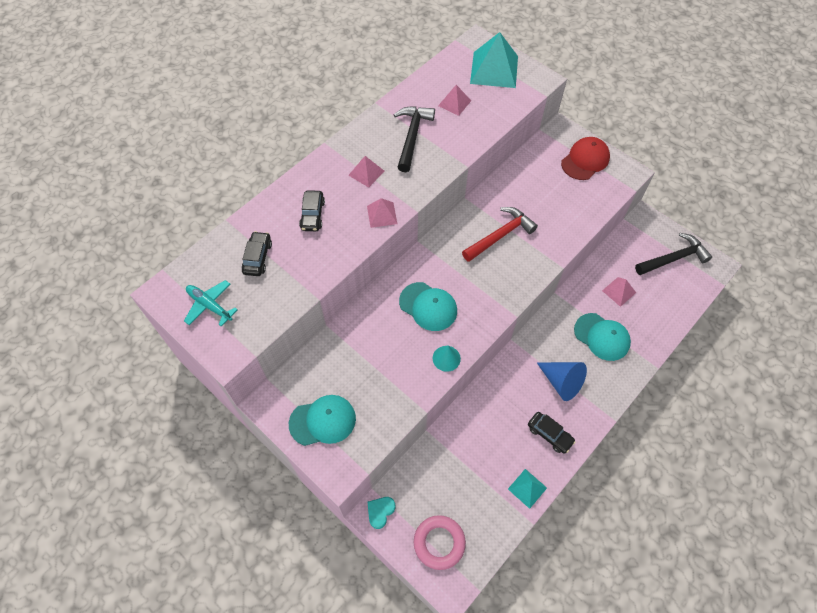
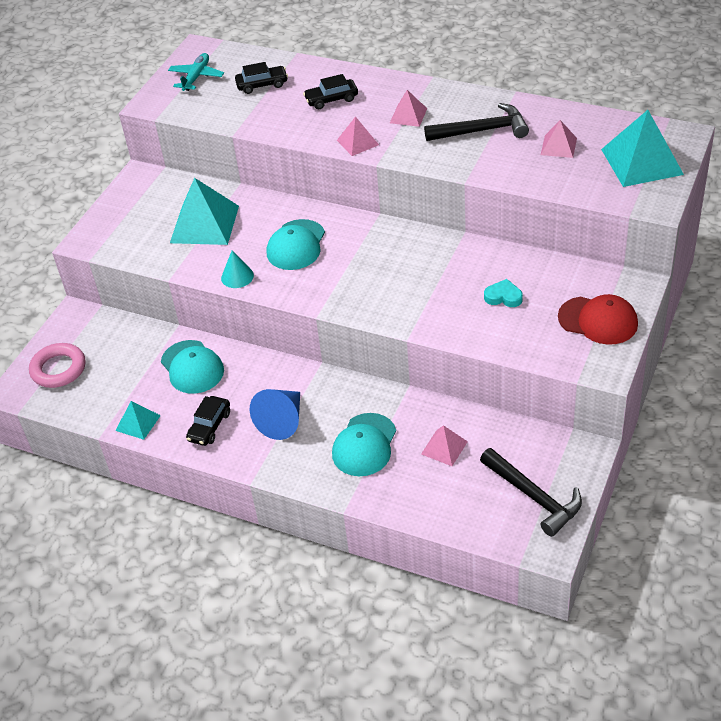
camera: 75 degrees right, 15 degrees down
(323, 421) = (133, 214): turquoise cap -> turquoise cap (192, 367)
(367, 366) = (204, 224): none -> turquoise pyramid
(380, 512) = (79, 317): turquoise heart -> turquoise heart (503, 297)
(500, 235) = (424, 274): red hammer -> none

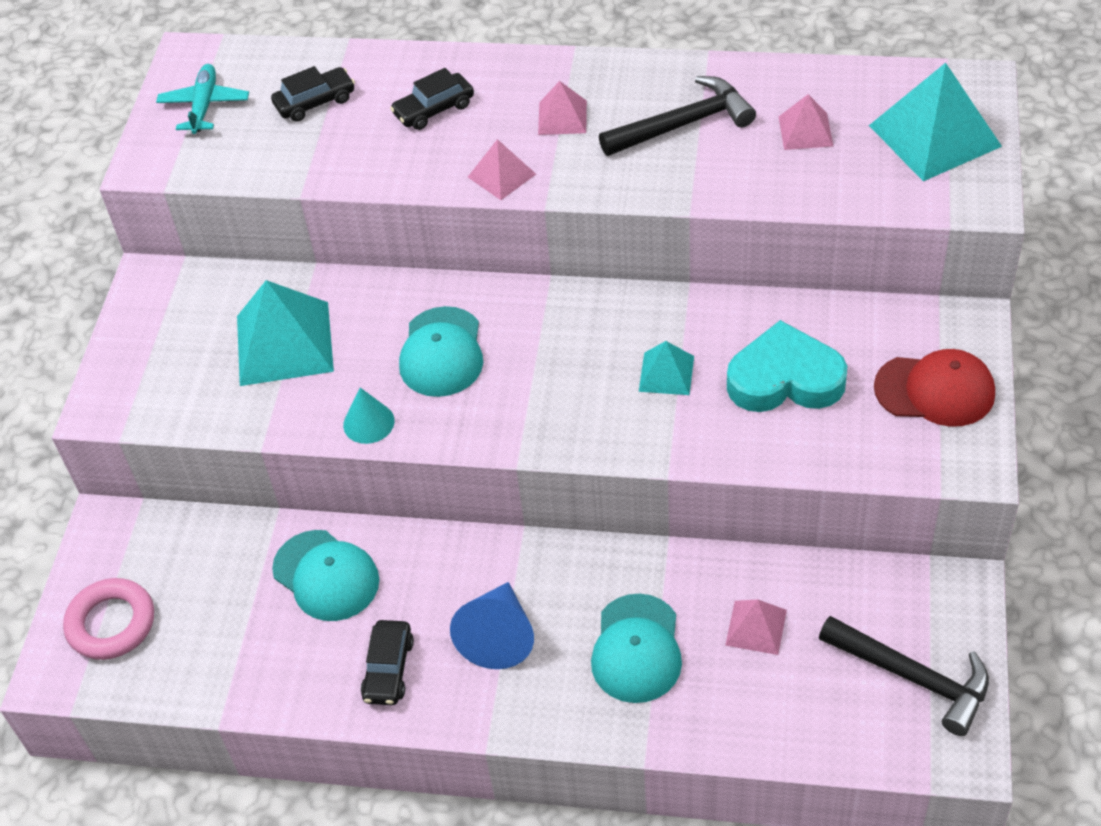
camera: 15 degrees left, 5 degrees up
(138, 423) = (272, 688): turquoise pyramid -> turquoise pyramid (666, 373)
(503, 297) = (785, 379): turquoise heart -> turquoise heart, size x2.03

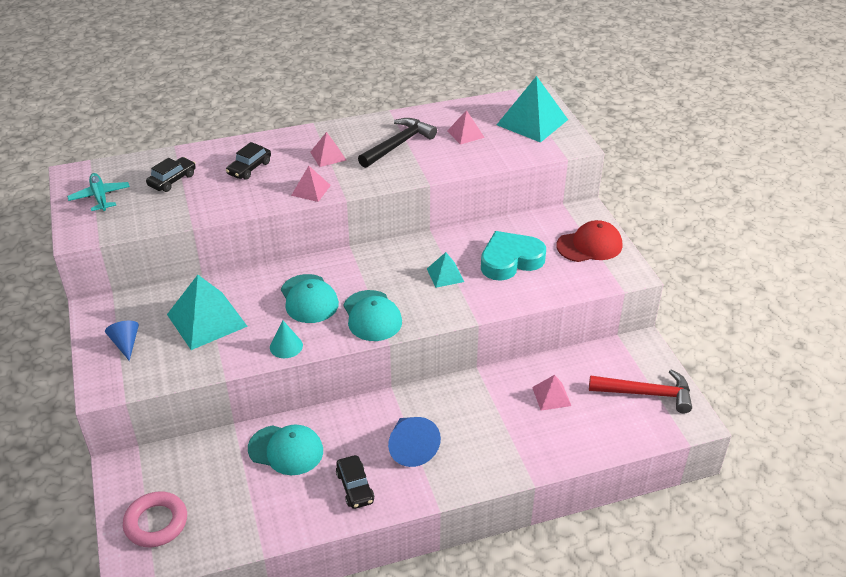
camera: 30 degrees left, 10 degrees down
(162, 347) = (125, 344): none -> blue cone
(637, 649) = (494, 428): turquoise cap -> turquoise cap (372, 316)
(913, 677) = (646, 394): black hammer -> red hammer

